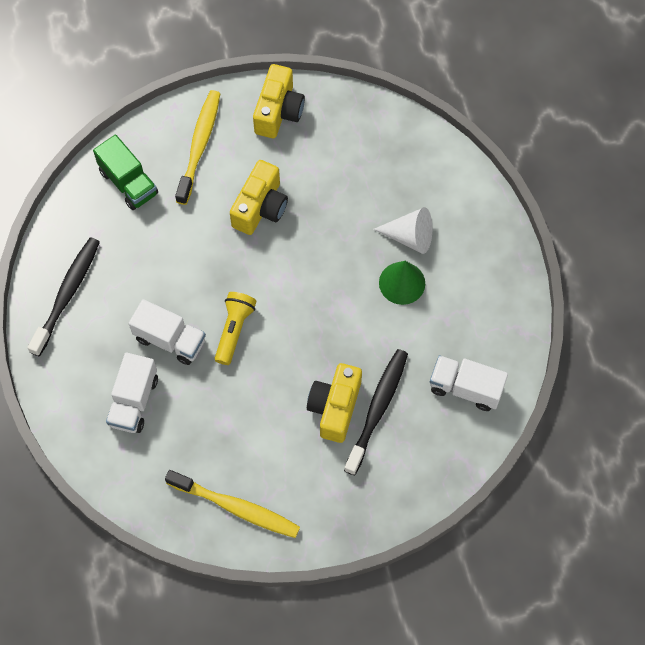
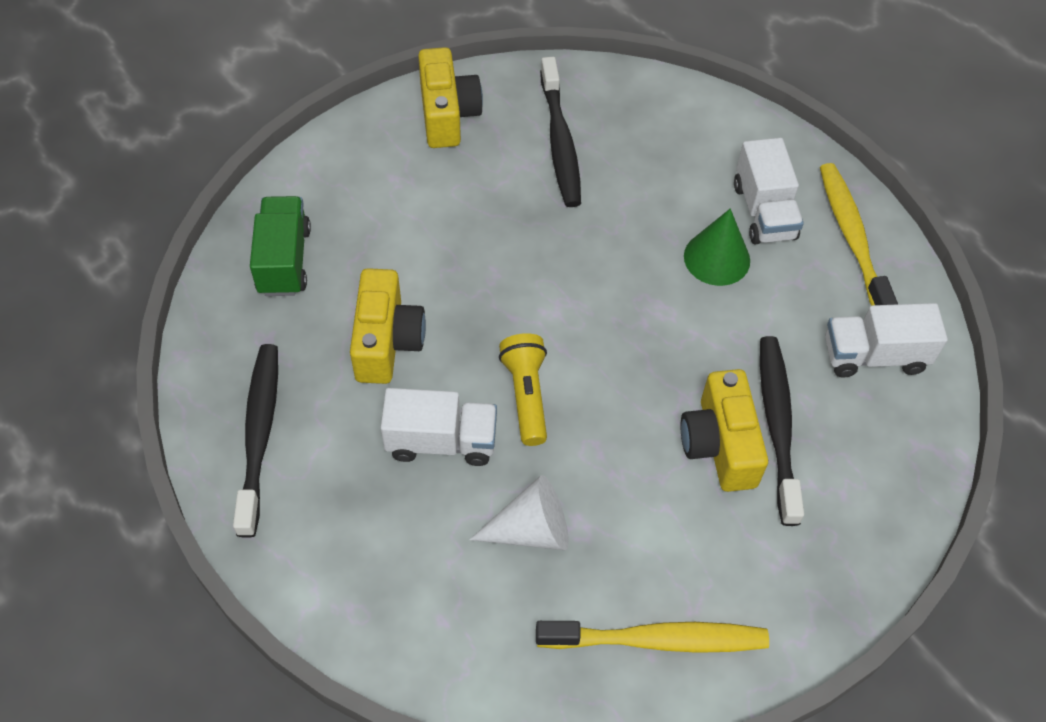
camera: 25 degrees left, 10 degrees down
(128, 183) = (284, 260): green truck -> green truck turned 120 degrees counterclockwise
(134, 401) = (428, 546): white truck -> white truck (764, 211)
(199, 146) = (362, 186): yellow toothbrush -> yellow toothbrush (852, 238)
(260, 207) = (482, 231): yellow camera -> yellow camera (387, 341)
(343, 159) = (560, 141): none -> black toothbrush
(410, 237) = (695, 201): white cone -> white cone (531, 530)

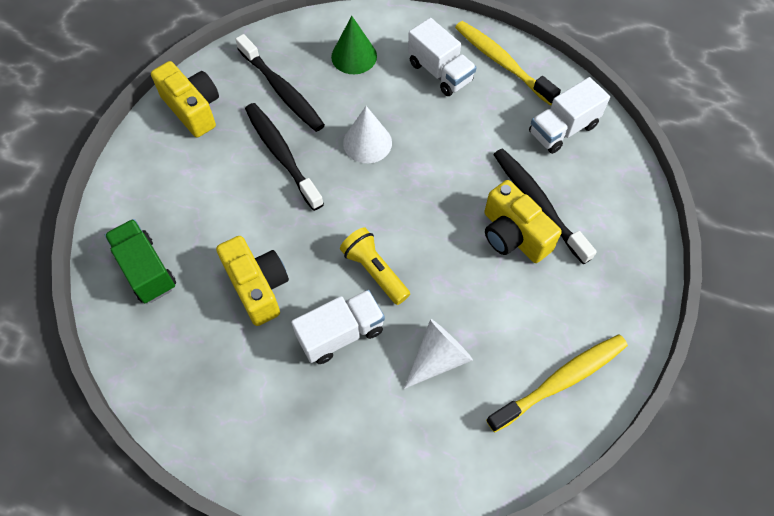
camera: 30 degrees left, 5 degrees up
(259, 435) = (213, 403): black toothbrush -> black toothbrush (282, 155)
(618, 249) = (367, 142): none -> white cone
(717, 258) = (432, 117): green cone -> green cone (354, 56)

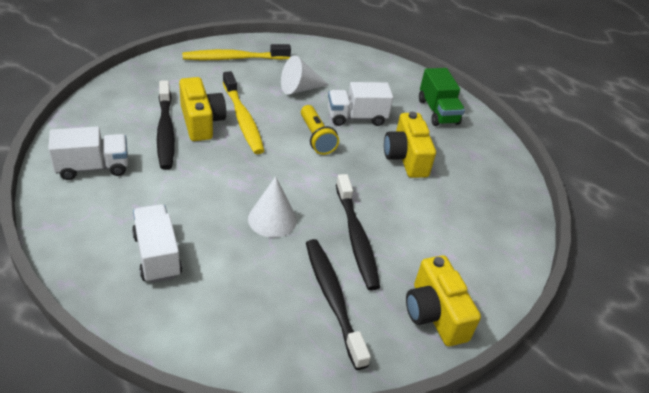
camera: 165 degrees left, 20 degrees down
(146, 270) = (491, 196): green truck -> green truck (438, 111)
(354, 56) = (235, 308): green cone -> none
(502, 63) = (86, 240): yellow toothbrush -> yellow toothbrush (242, 119)

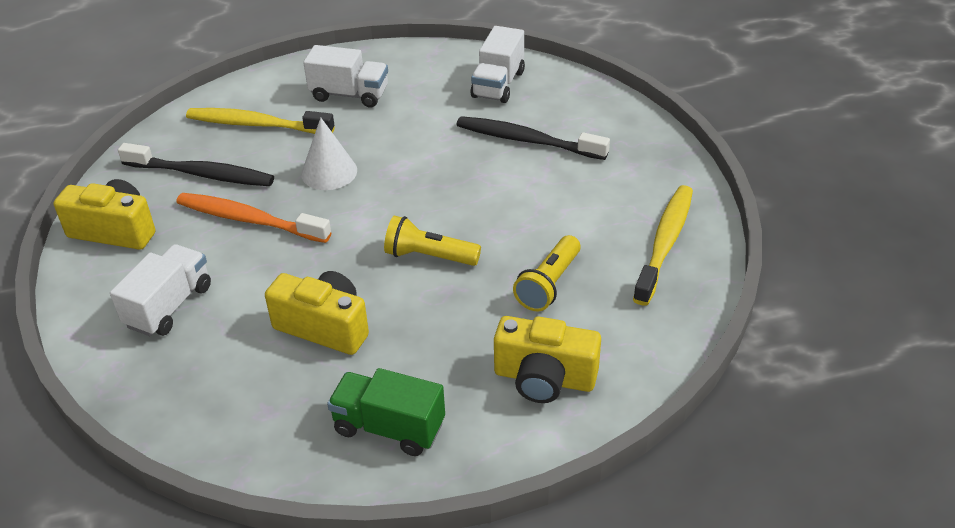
camera: 130 degrees right, 0 degrees up
(201, 122) = (528, 171): yellow camera -> yellow camera (544, 378)
(242, 119) = (512, 205): yellow toothbrush -> yellow toothbrush (257, 125)
(299, 88) = (548, 284): white cone -> yellow flashlight
(356, 117) = (442, 316): white truck -> white truck (169, 306)
(356, 237) = (250, 220): black toothbrush -> orange toothbrush

